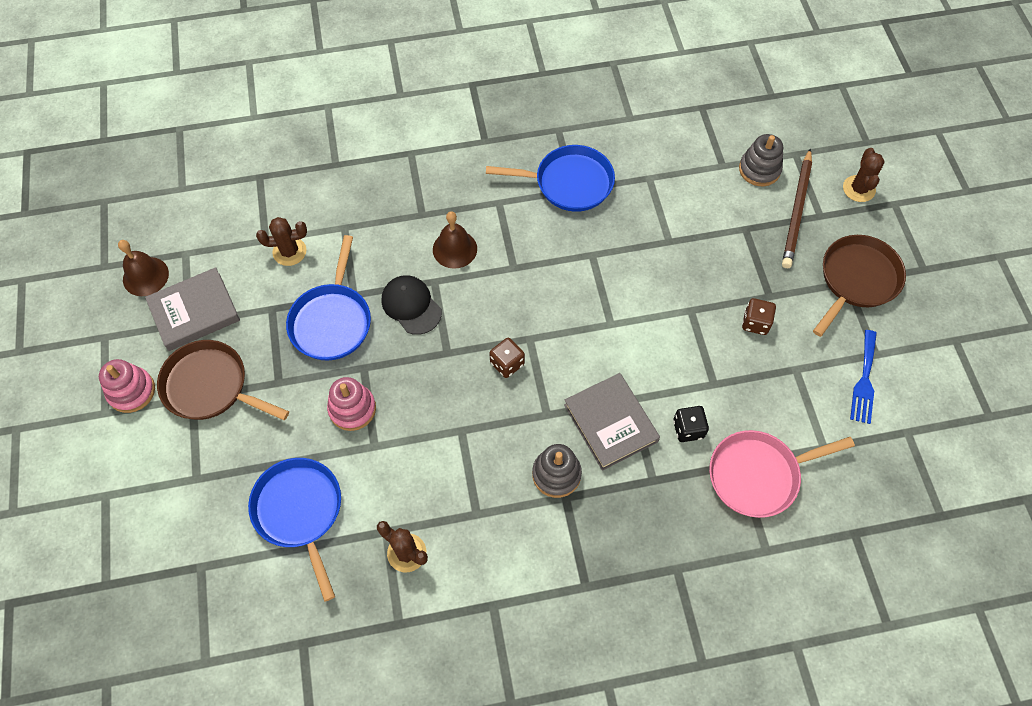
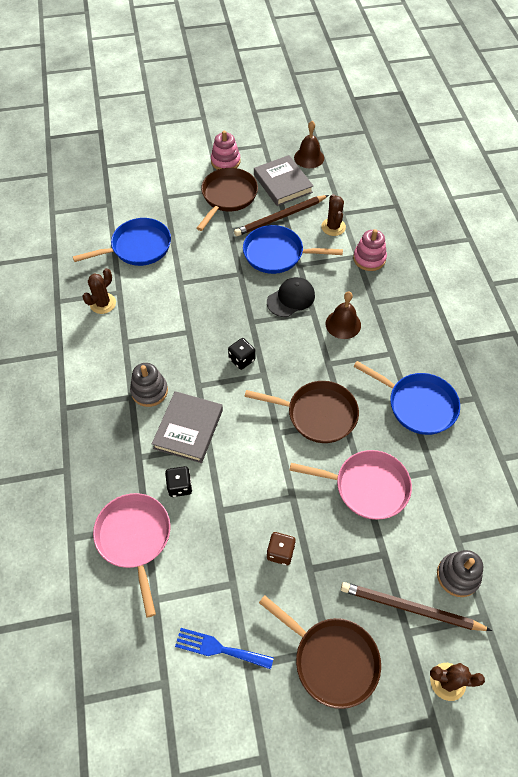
camera: 90 degrees right, 5 degrees down
(263, 316) = (280, 217): none -> brown pencil
(352, 409) = (208, 269): pink stacking toy -> pink stacking toy (369, 258)
(507, 363) = (242, 359): brown dice -> black dice
(569, 183) = (418, 405): blue pan -> blue pan turned 60 degrees counterclockwise
(585, 282) = (317, 414): none -> brown pan
(610, 423) = (188, 429): grey book -> grey book turned 45 degrees counterclockwise
(672, 238) = (367, 487): none -> pink pan

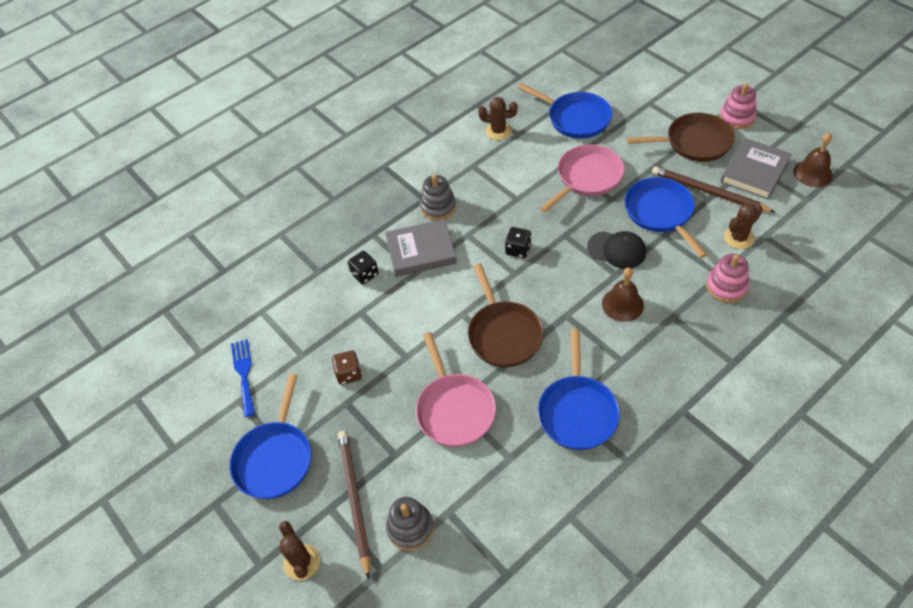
camera: 65 degrees right, 5 degrees down
(135, 538) = (302, 271): pink pan -> pink pan (587, 178)
(331, 659) = (275, 458): brown pan -> blue pan

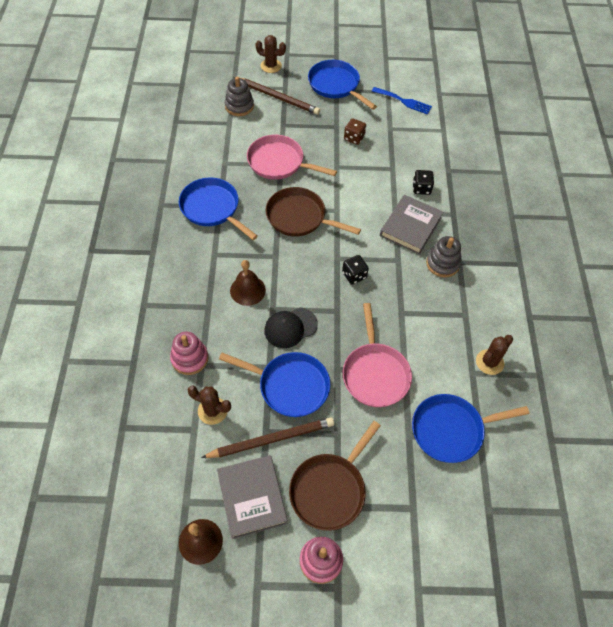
camera: 125 degrees right, 5 degrees up
(739, 238) = (212, 411): brown cactus -> brown cactus turned 75 degrees counterclockwise

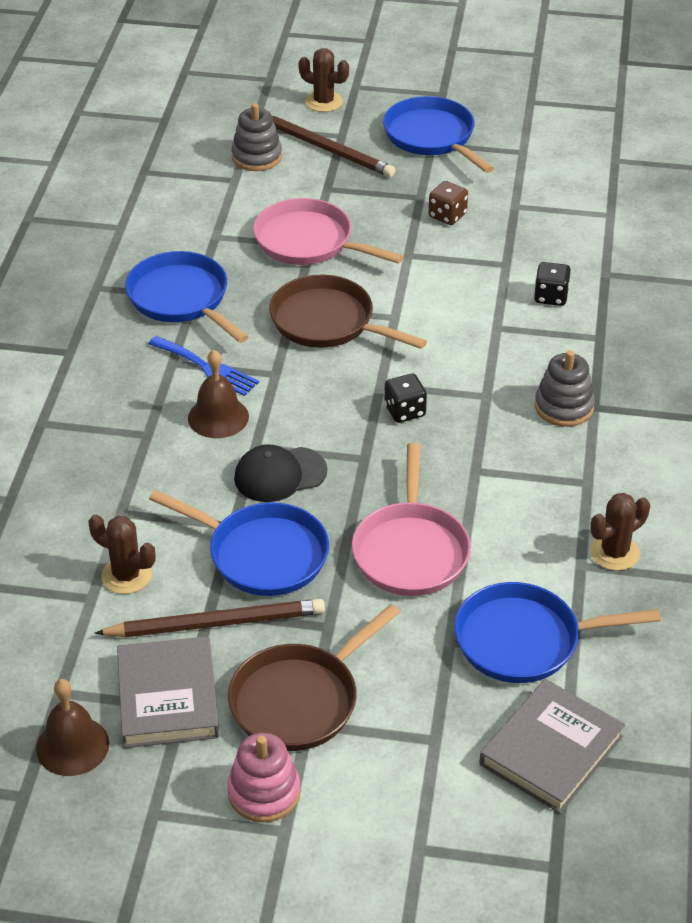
camera: 10 degrees right, 15 degrees down
(189, 358) = (103, 502): pink stacking toy -> none
(404, 101) = (548, 168): blue fork -> blue fork (207, 368)
(410, 226) = (519, 350): grey book -> grey book (551, 750)

